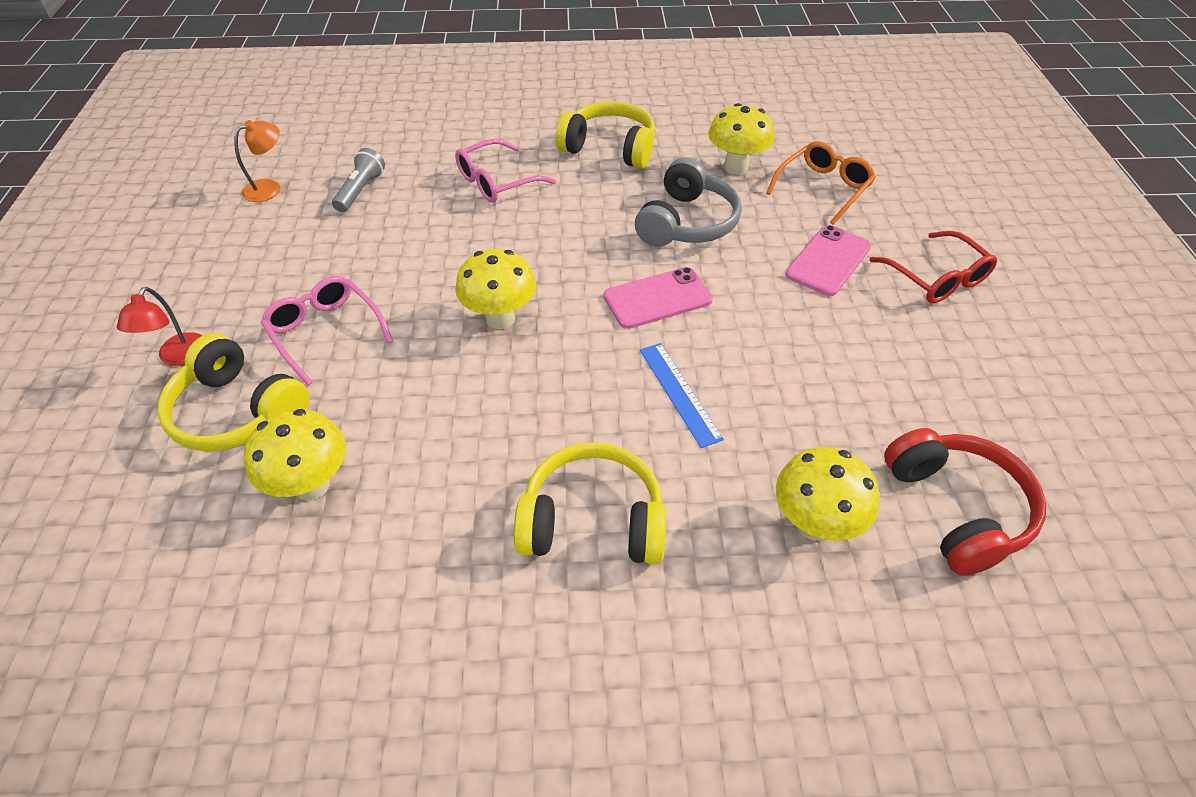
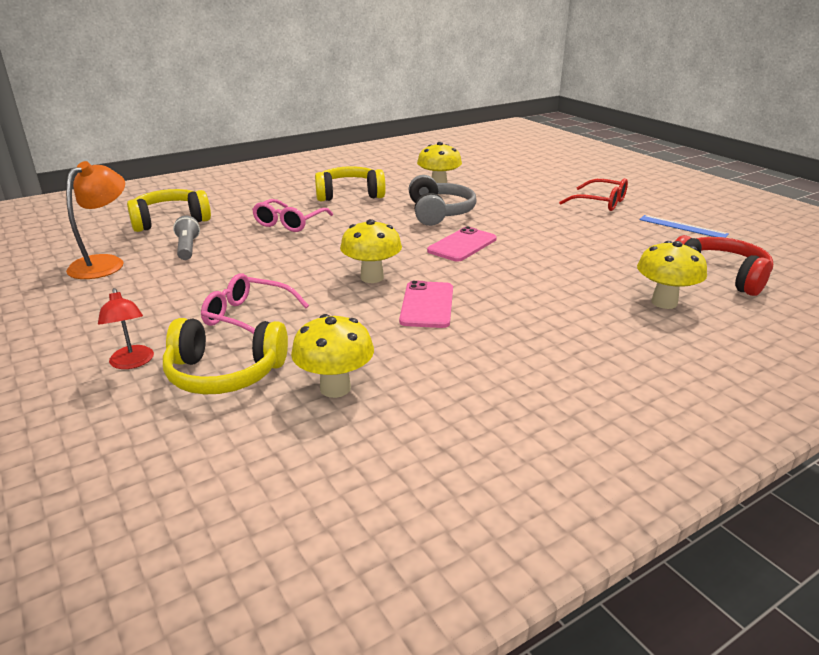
camera: 30 degrees left, 20 degrees down
(269, 188) = (104, 263): orange lamp -> orange lamp, size x1.60
(593, 521) = (547, 341): yellow headphones -> yellow headphones (170, 221)
(679, 393) = (526, 277): blue ruler -> blue ruler (682, 227)
(823, 188) = (499, 185): orange glasses -> none
(828, 261) = (538, 209): pink phone -> pink phone (427, 305)

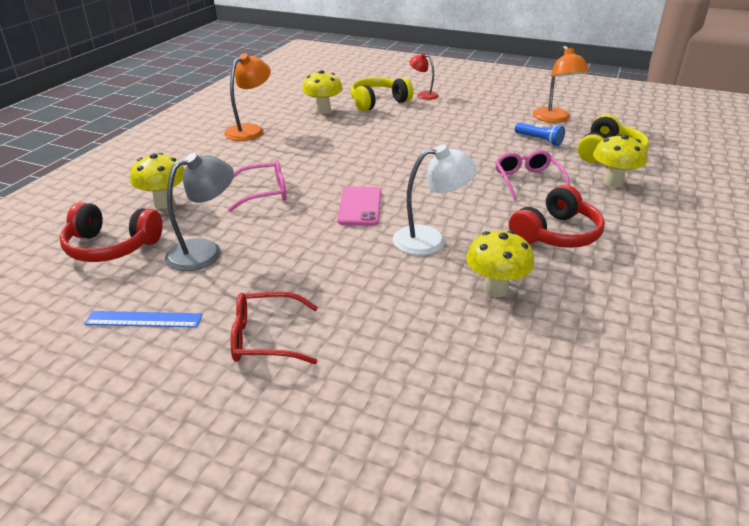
camera: 145 degrees right, 5 degrees up
(187, 248) = (539, 140): grey flashlight -> blue flashlight
(247, 317) = (414, 120): pink glasses -> pink glasses (264, 193)
(349, 195) = (556, 234): yellow headphones -> red headphones
(372, 278) = (386, 159): yellow mushroom -> yellow mushroom (613, 182)
(427, 305) = (328, 153): pink phone -> none
(439, 213) = (430, 240): grey headphones -> white lamp
(497, 386) = (250, 130): none -> orange lamp
(627, 251) = (205, 251): none -> grey lamp

